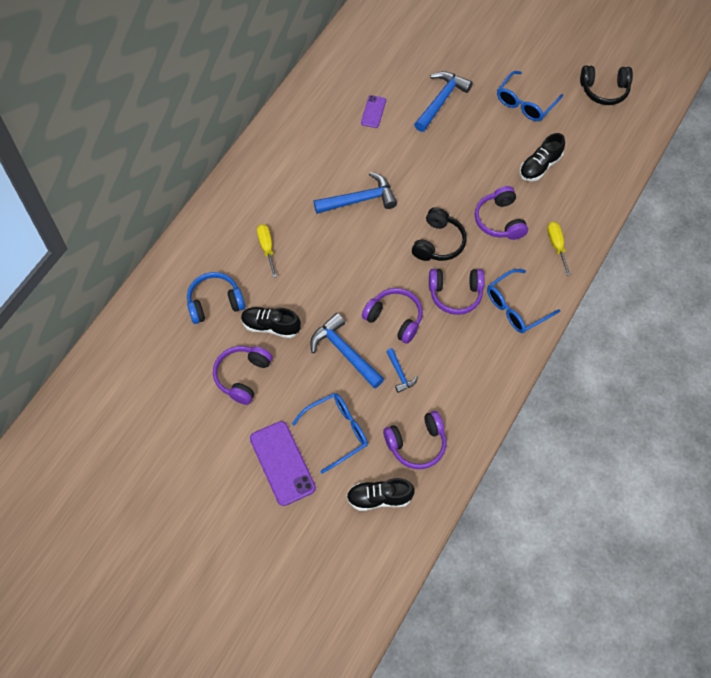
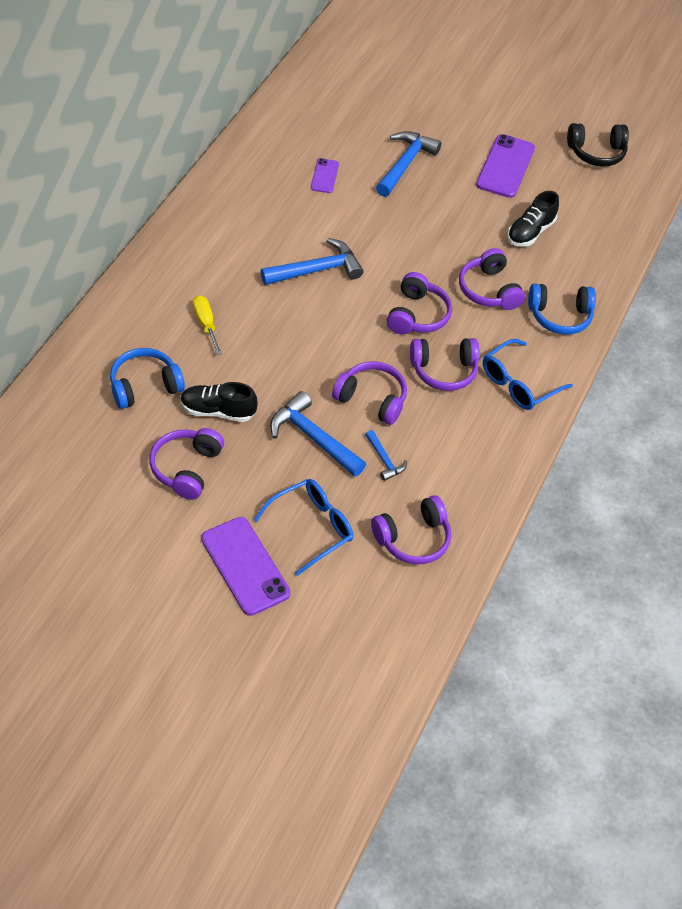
camera: 10 degrees left, 10 degrees down
(379, 498) = (372, 602): black shoe -> none
(438, 242) = (417, 315): black headphones -> purple headphones
(525, 103) = (505, 166): blue glasses -> purple phone
(556, 245) = (560, 316): yellow screwdriver -> blue headphones

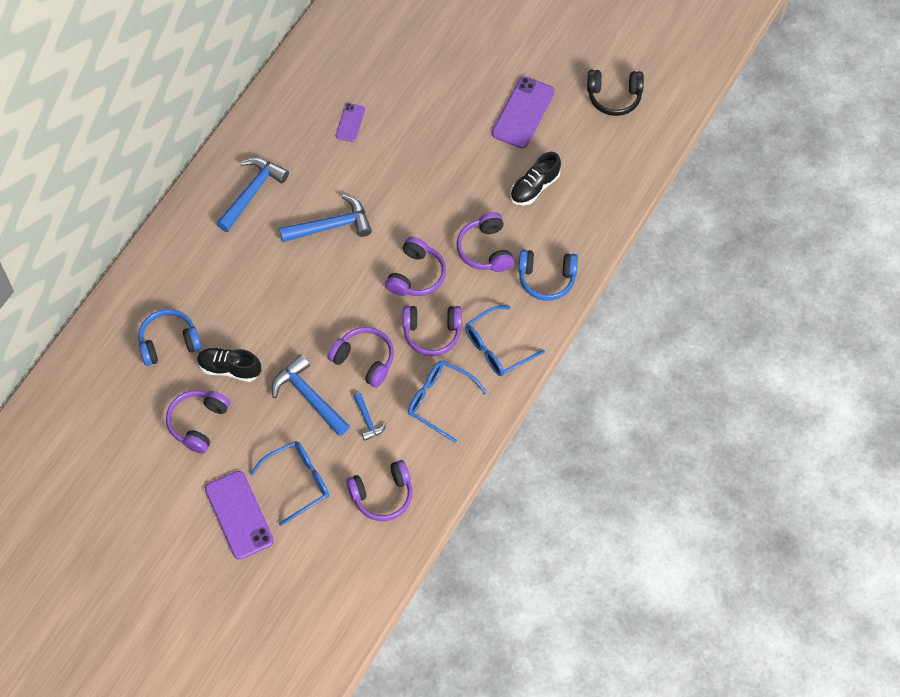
camera: 10 degrees right, 10 degrees up
(206, 324) = (227, 281): yellow screwdriver -> none
(405, 164) = (428, 109): blue hammer -> blue hammer (252, 192)
(463, 438) = (439, 401): none -> blue glasses

